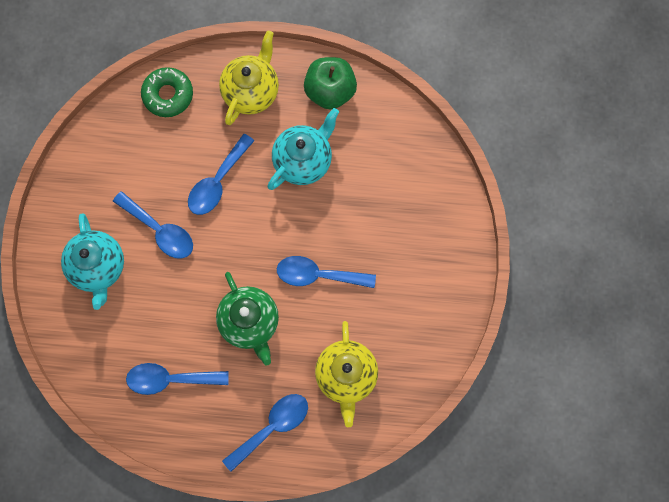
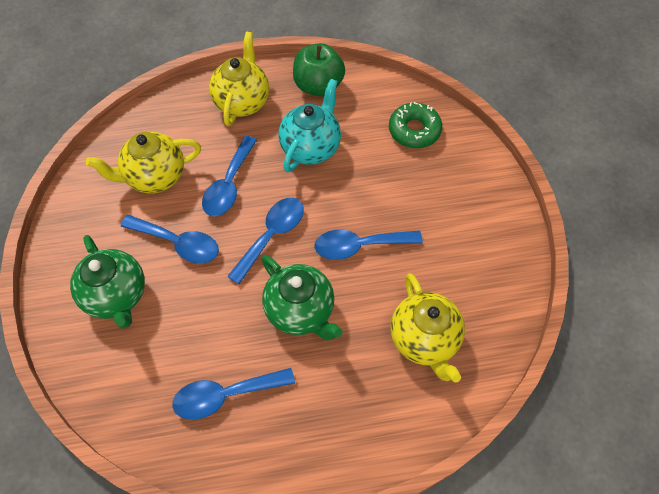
camera: 15 degrees left, 15 degrees down
(98, 268) = (117, 296): turquoise teapot -> green teapot
(152, 156) = (155, 177): none -> yellow teapot
(168, 95) = (160, 121): green donut -> green donut (414, 130)
(272, 427) = (359, 418): blue spoon -> blue spoon (272, 235)

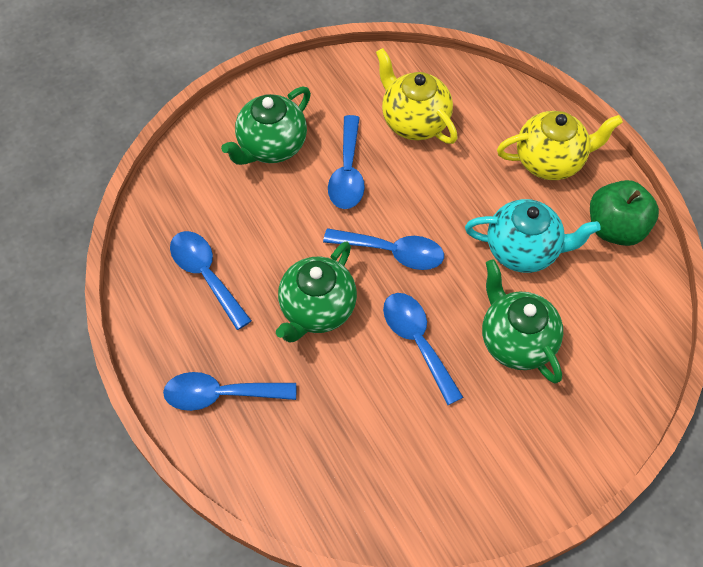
camera: 70 degrees right, 0 degrees up
(229, 185) = (436, 190): blue spoon -> blue spoon (220, 394)
(384, 180) = (516, 341): none -> green teapot
(414, 130) = (605, 353): green donut -> none
(424, 340) = (330, 442): yellow teapot -> none

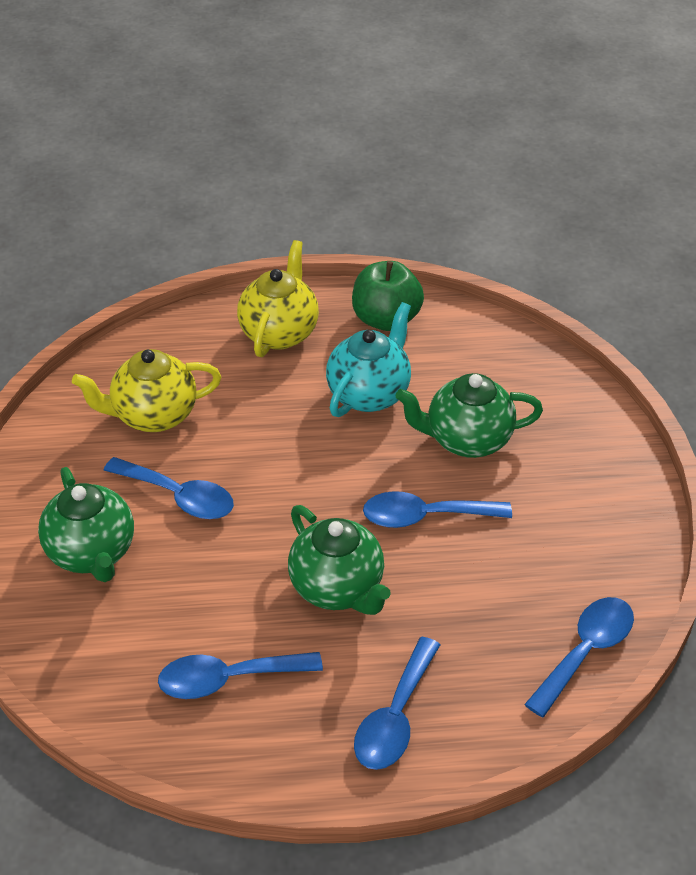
camera: 65 degrees left, 15 degrees down
(392, 252) = (306, 496): blue spoon -> blue spoon (585, 651)

